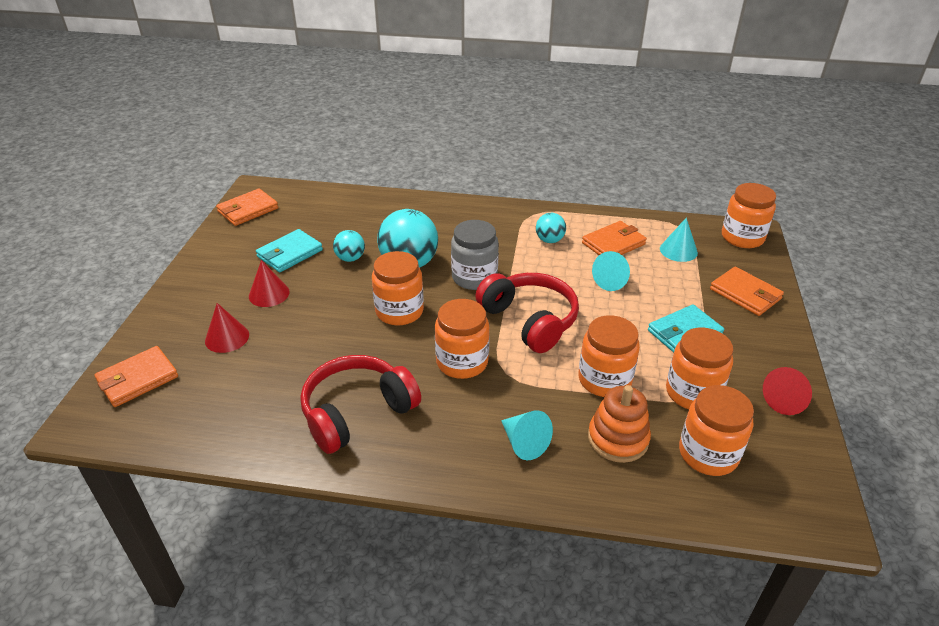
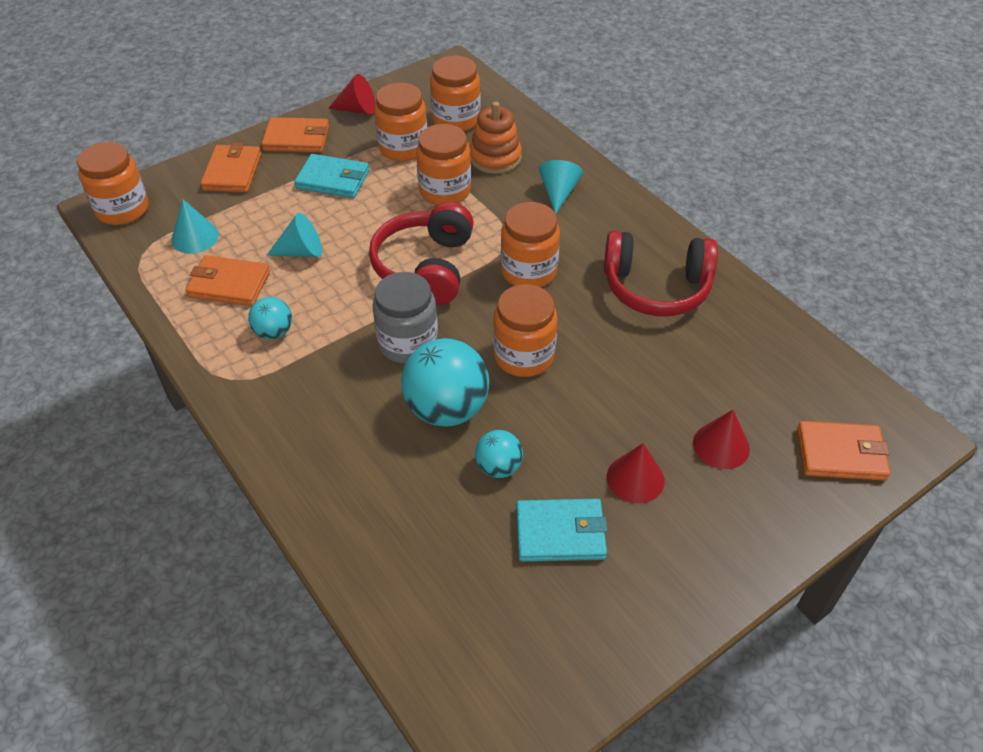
camera: 135 degrees left, 10 degrees up
(248, 210) = (544, 690): orange wallet -> orange wallet (296, 138)

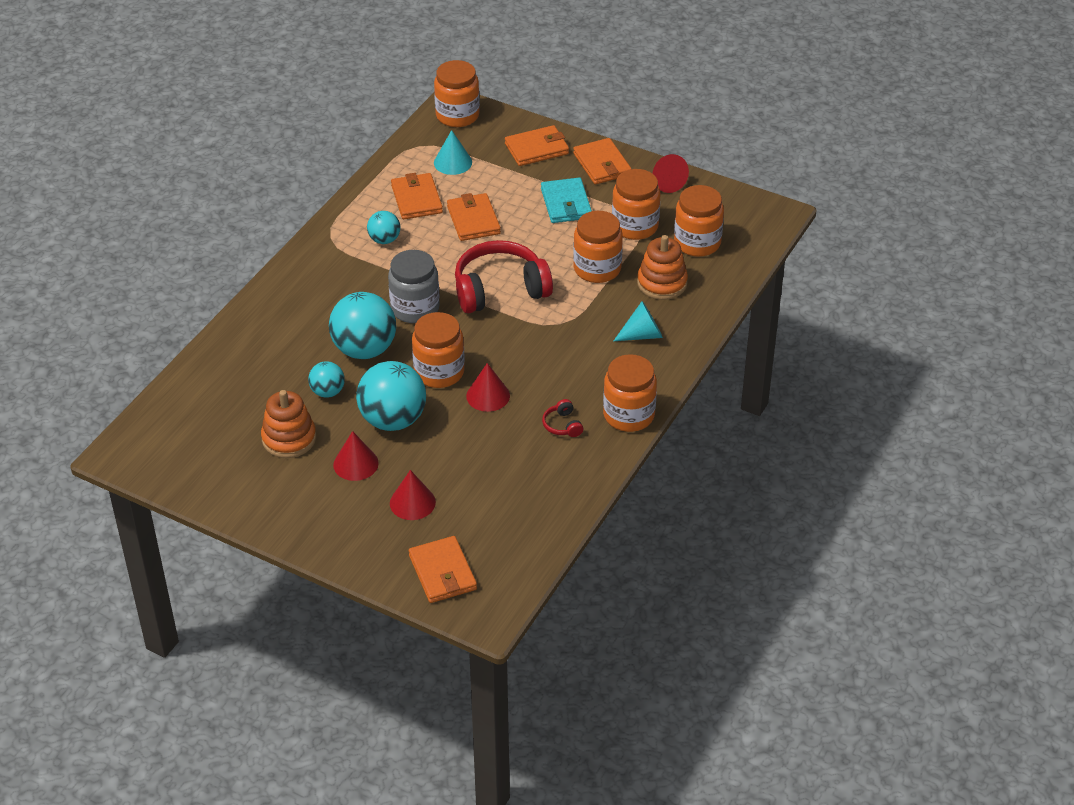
camera: 65 degrees right, 5 degrees down
(301, 251) = (473, 220): turquoise cone -> orange wallet
(528, 271) = (532, 347): orange jar -> orange jar (629, 415)
(560, 533) = (289, 439): turquoise wallet -> orange stacking toy
(579, 420) = (393, 420): none -> turquoise ball
(583, 328) = (488, 395): none -> red cone
(656, 287) = (562, 425): red headphones -> red headphones, size x0.41

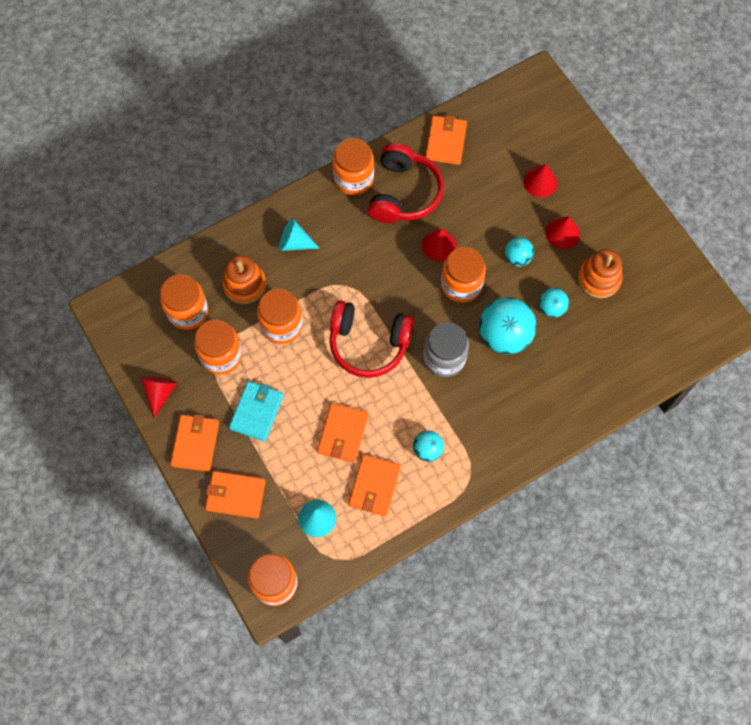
camera: 150 degrees left, 25 degrees up
(393, 420) = (517, 258): turquoise ball -> turquoise ball, size x0.53
(443, 572) = (549, 120): orange wallet -> orange wallet (445, 141)
(562, 425) = (403, 193): red headphones -> red headphones, size x2.45

